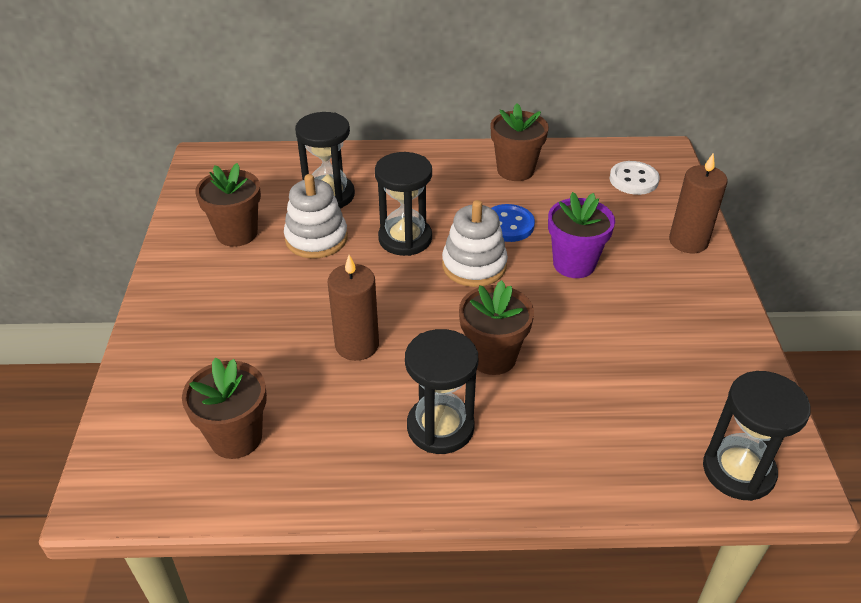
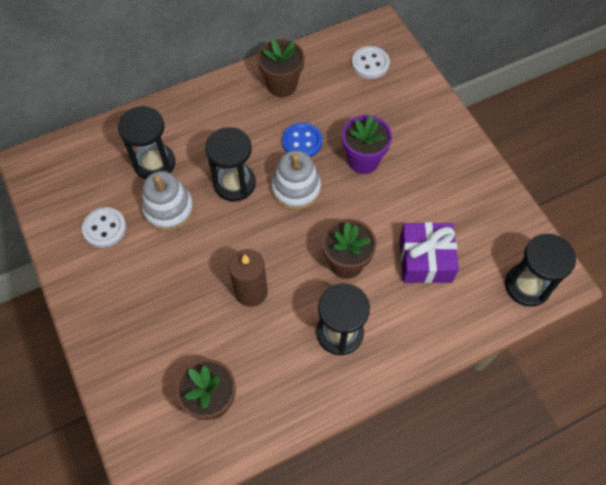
camera: 25 degrees left, 20 degrees up
(237, 233) = (104, 228): brown flower pot -> white button
(601, 389) = (425, 259): none -> purple gift
(688, 241) = (429, 110): brown candle -> none

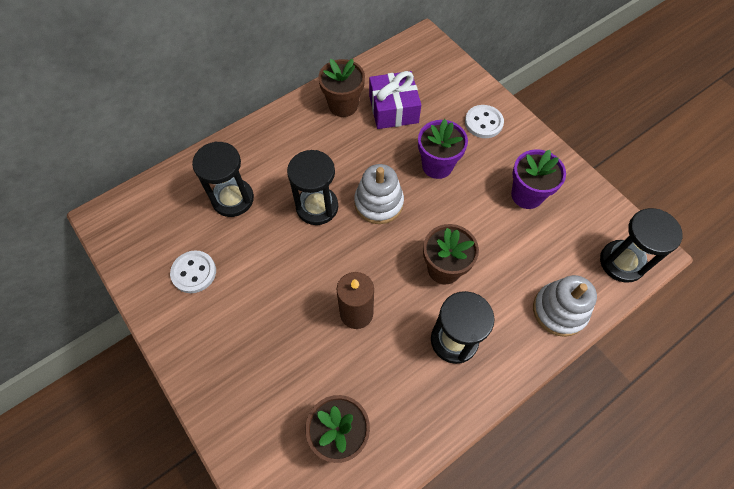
camera: 10 degrees left, 0 degrees up
(169, 209) = (256, 243): white stacking toy -> white stacking toy (559, 310)
(302, 141) = (374, 156): blue button -> none
(370, 64) = (422, 74): white button -> white button (483, 123)
(425, 259) = (519, 252): purple gift -> purple gift (393, 109)
(447, 204) = (527, 195): none -> purple flower pot

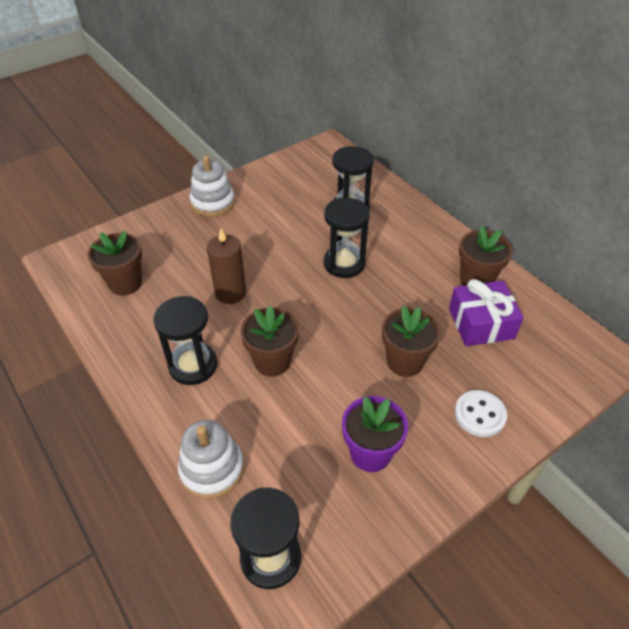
camera: 90 degrees right, 15 degrees down
(194, 272) = (278, 194): white button -> none
(378, 203) = (351, 309): white stacking toy -> white stacking toy (213, 202)
(437, 165) = (405, 361): purple flower pot -> brown flower pot

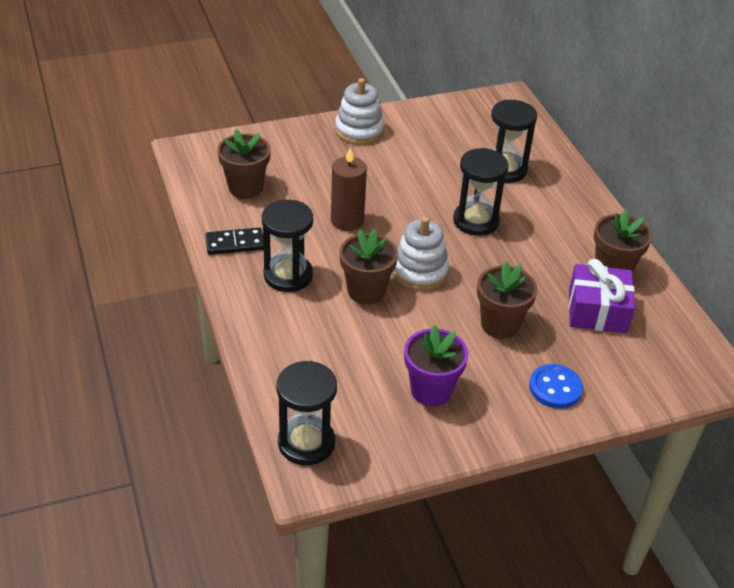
camera: 15 degrees right, 5 degrees down
(131, 345) = (235, 243): none -> black domino
(212, 469) = (277, 363): white stacking toy -> white stacking toy (419, 271)
(479, 414) = (555, 388): white button -> blue button

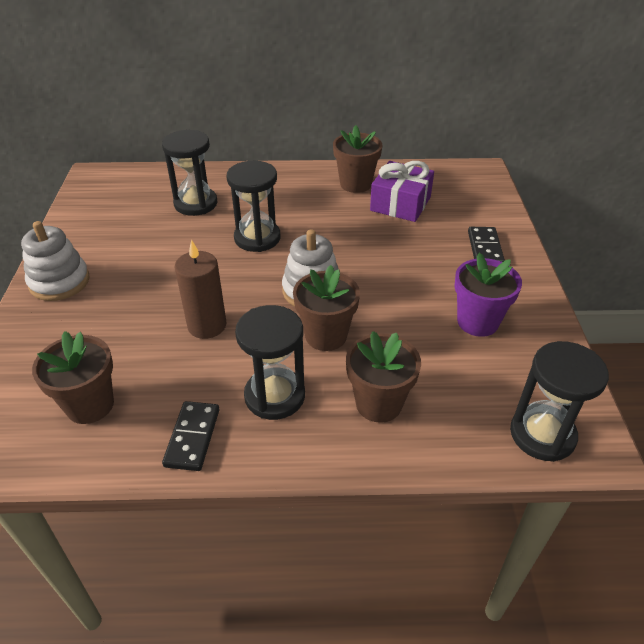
camera: 70 degrees left, 0 degrees up
(500, 324) = (401, 258): brown flower pot -> brown flower pot (378, 403)
(555, 388) = (485, 248): blue button -> black domino

